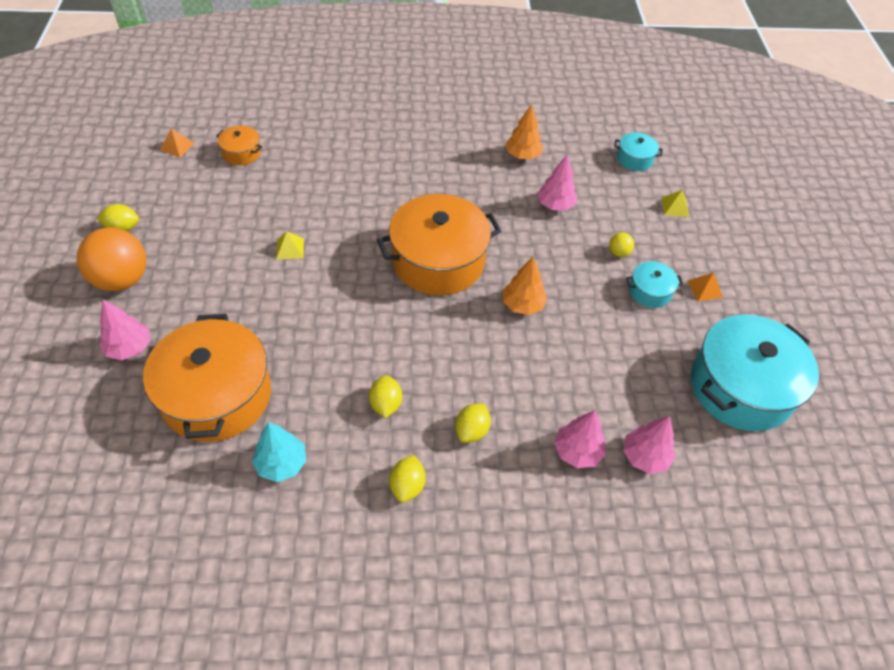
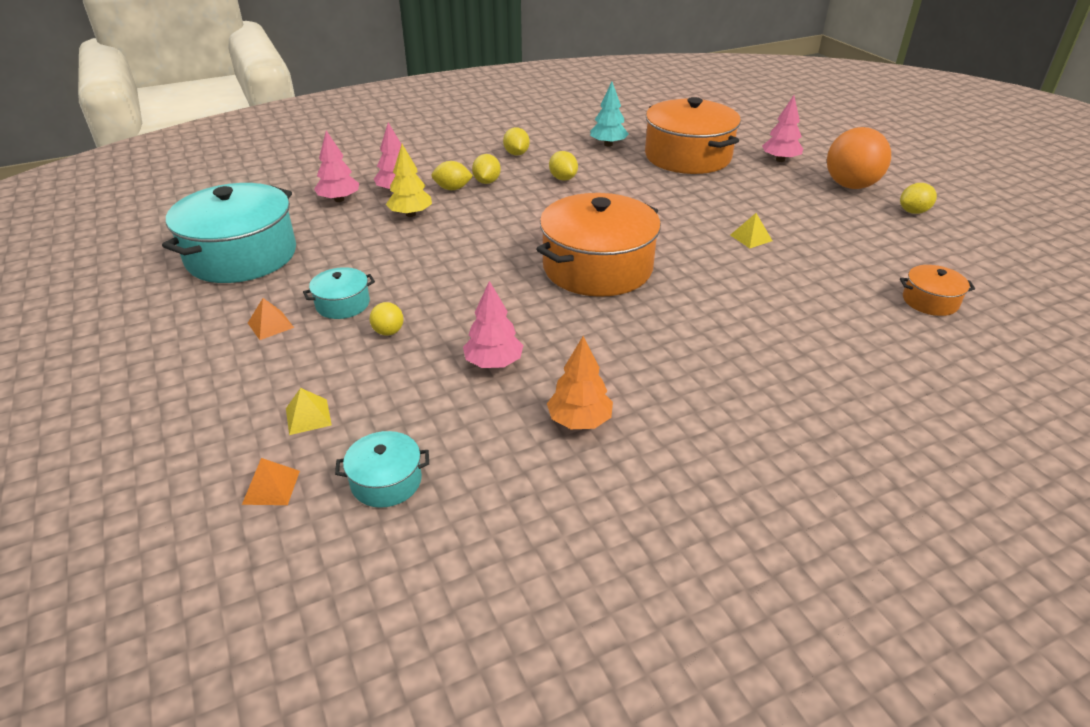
camera: 160 degrees right, 15 degrees down
(177, 146) = (1004, 285): orange pyramid -> orange pyramid (271, 487)
(514, 431) = (452, 189): none -> yellow lemon
(522, 305) = (485, 257): orange tree -> none
(572, 397) = (410, 214): none -> yellow tree

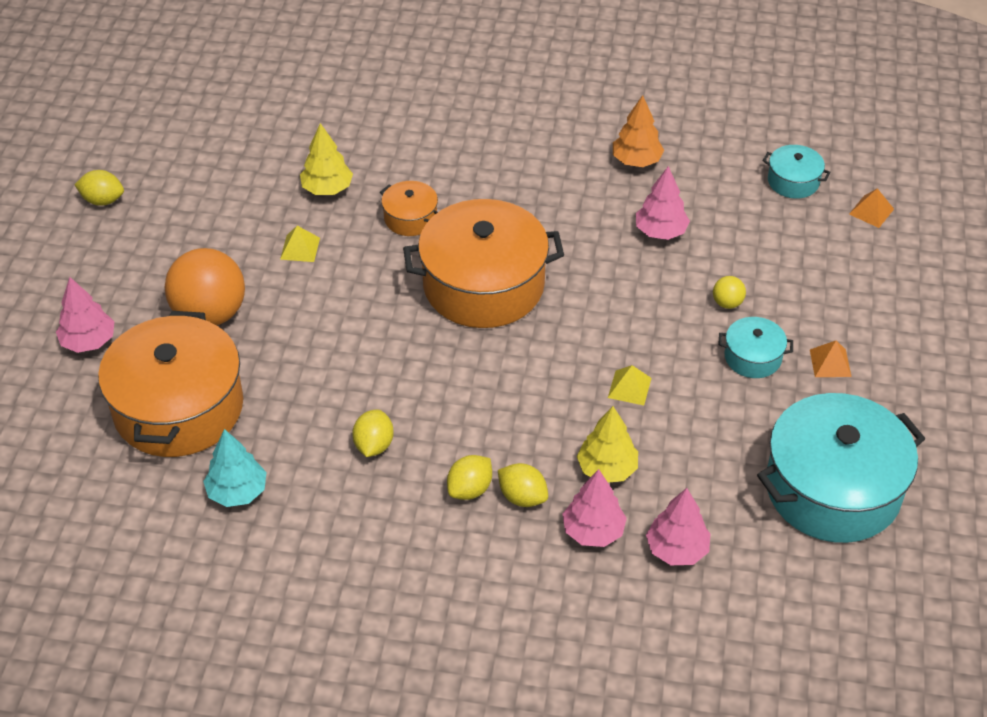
camera: 145 degrees left, 10 degrees up
(308, 416) = (828, 252): yellow pyramid -> yellow pyramid (629, 387)
(516, 154) = (376, 537): yellow lemon -> none
(798, 277) = (327, 189): none -> yellow tree
(850, 186) = (92, 262): orange ball -> orange ball (210, 314)
(930, 301) = (265, 121): orange pot -> orange pot (410, 218)

